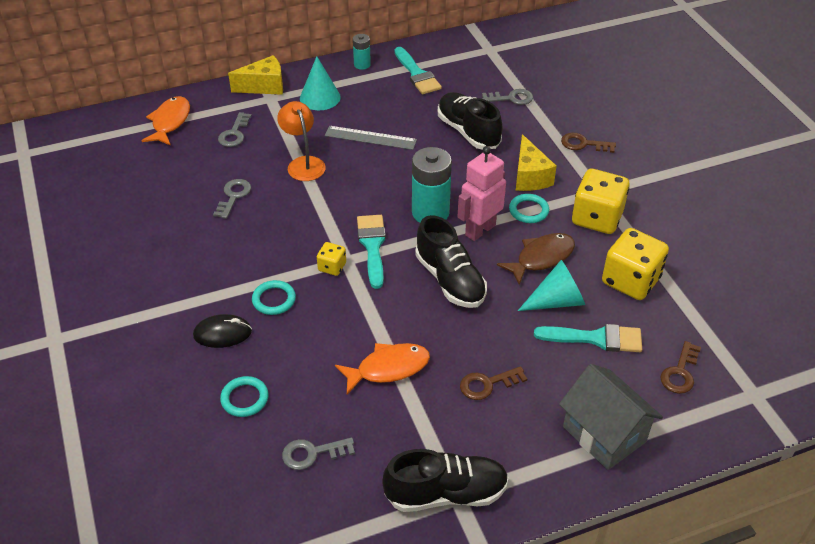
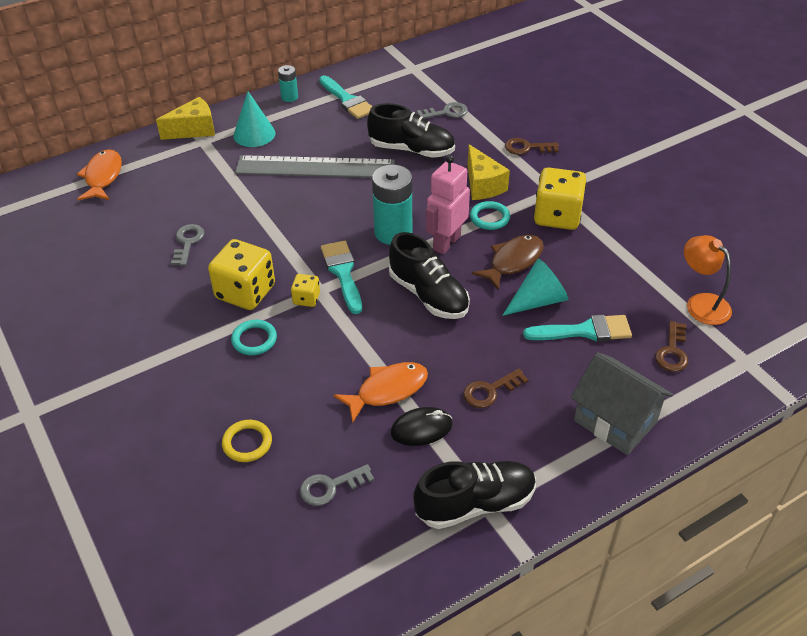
camera: 10 degrees left, 0 degrees up
(222, 333) = (208, 381): black mouse -> black mouse (421, 429)
(234, 134) = (174, 180): grey key -> none
(244, 398) = (247, 443): turquoise ring -> yellow ring
(303, 163) = (252, 201): orange lamp -> orange lamp (701, 303)
(370, 138) = (315, 167): grey ruler -> grey ruler, size x1.69
(468, 132) = (411, 150): black shoe -> black shoe turned 150 degrees clockwise
(630, 280) = (604, 271): yellow dice -> yellow dice (245, 292)

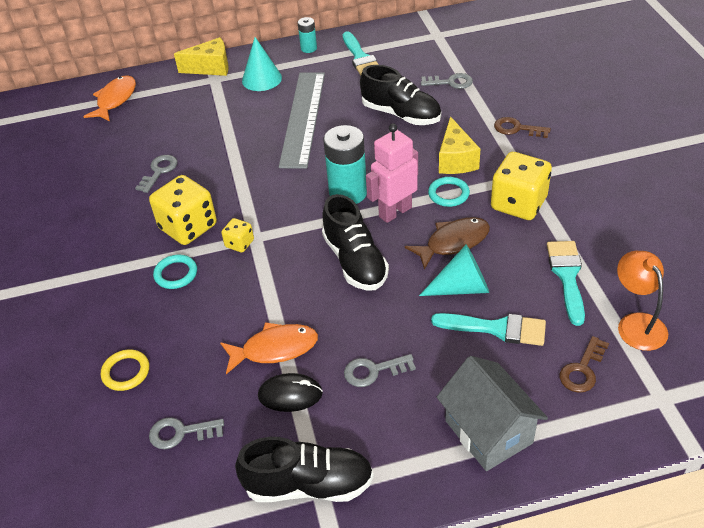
camera: 20 degrees right, 0 degrees up
(315, 167) = (303, 118): grey ruler -> grey ruler turned 75 degrees clockwise
(343, 273) = (283, 225): turquoise brush -> turquoise brush (567, 276)
(490, 391) = (373, 371): brown key -> grey key

